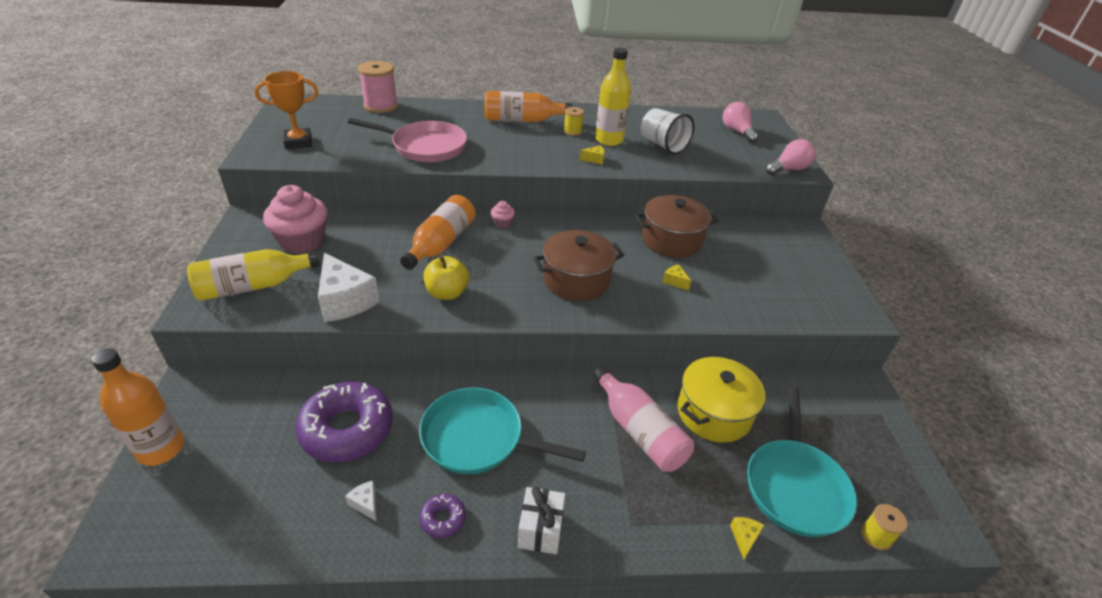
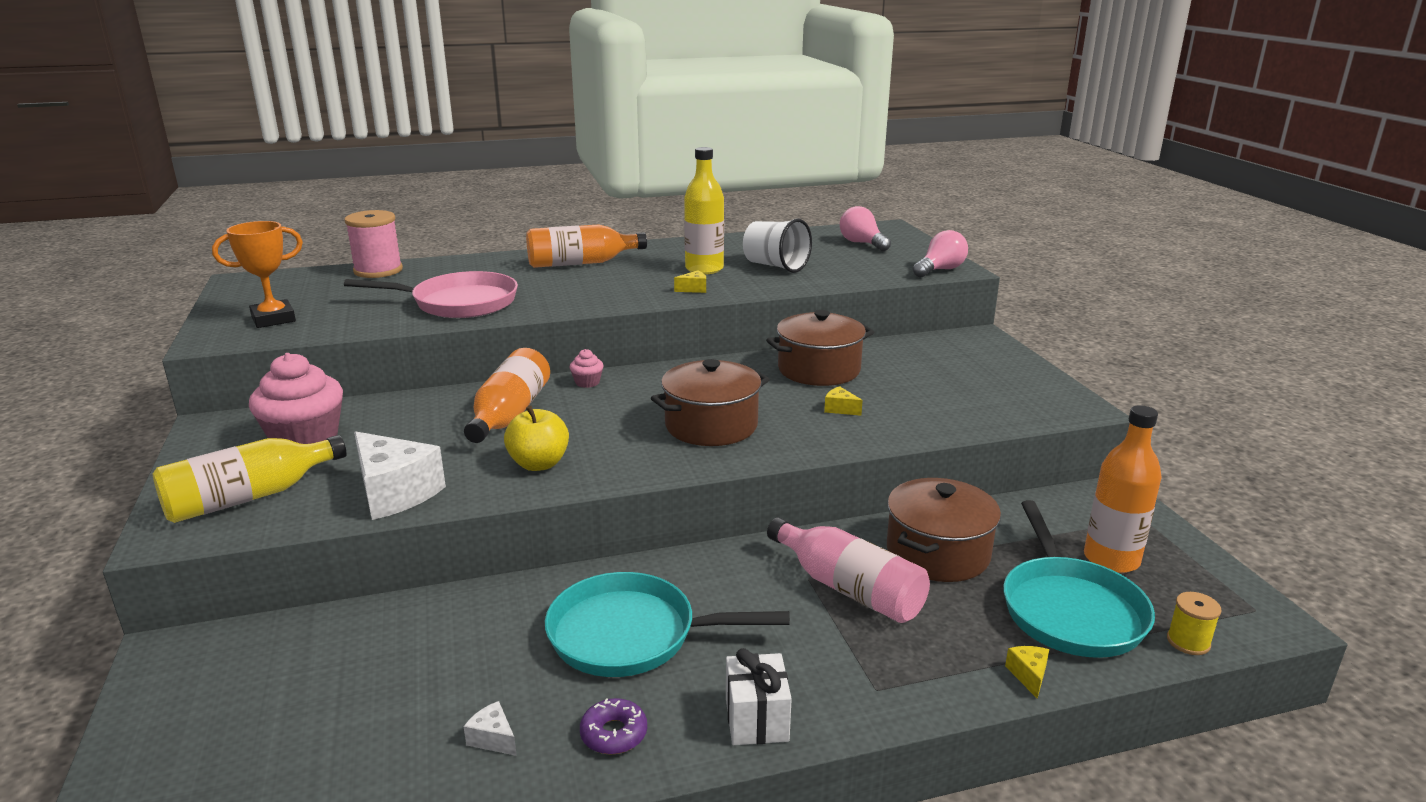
camera: 10 degrees left, 15 degrees down
(161, 449) = (145, 734): orange bottle -> orange bottle (1111, 559)
(347, 429) = (434, 658): purple donut -> none
(572, 131) = (653, 266): yellow spool -> none
(714, 413) = (937, 553): yellow pot -> brown pot

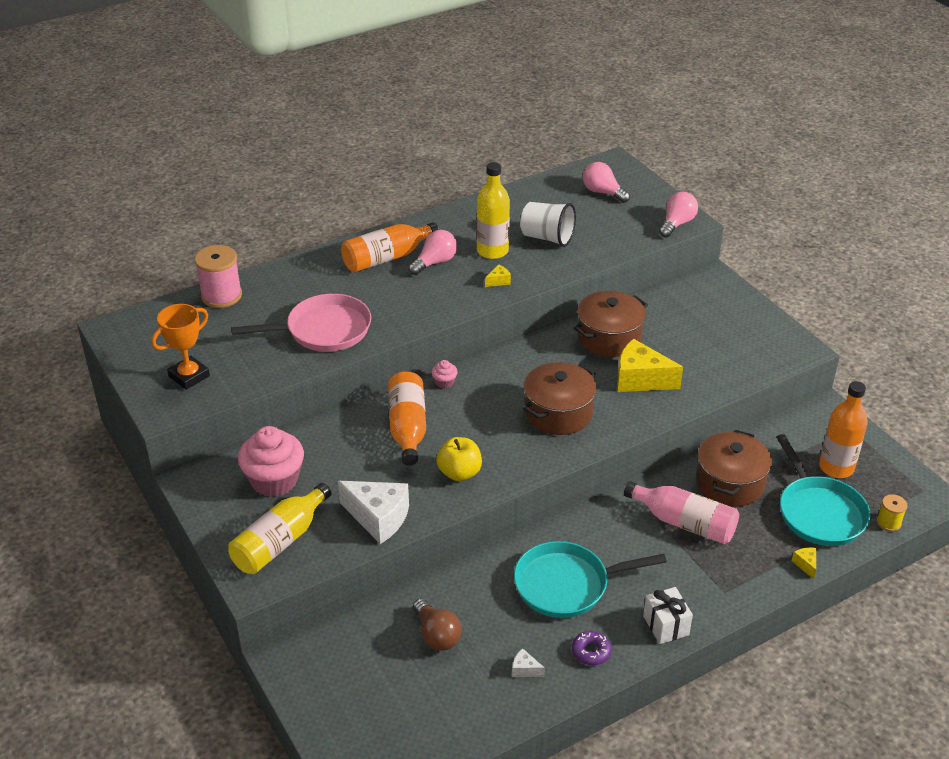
camera: 15 degrees left, 15 degrees up
(398, 664) = (437, 635): none -> brown light bulb
(631, 270) = (435, 262): none -> pink light bulb
(840, 409) = (640, 379): yellow cheese -> yellow cheese, size x2.34

